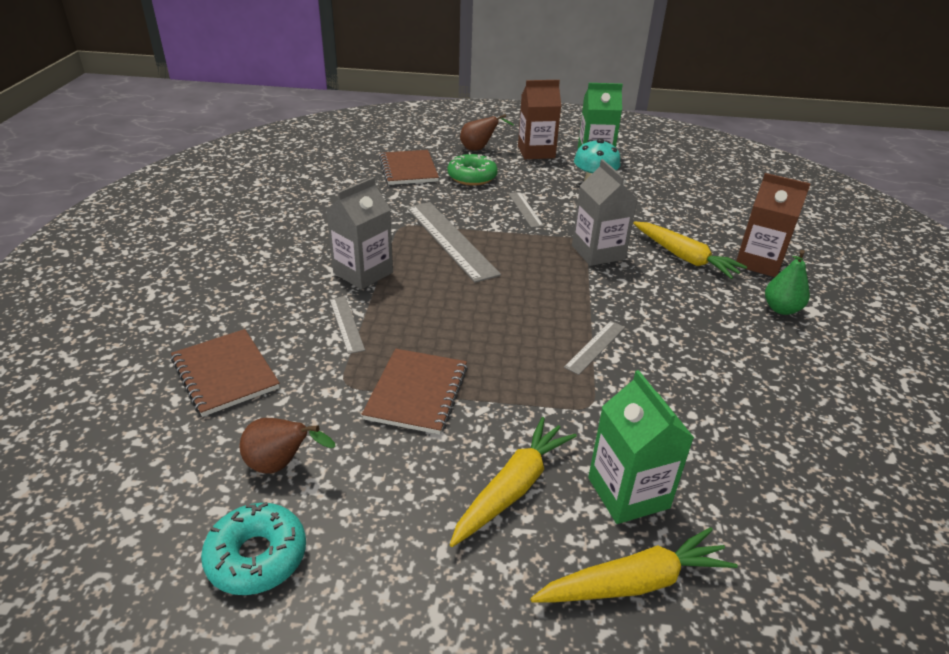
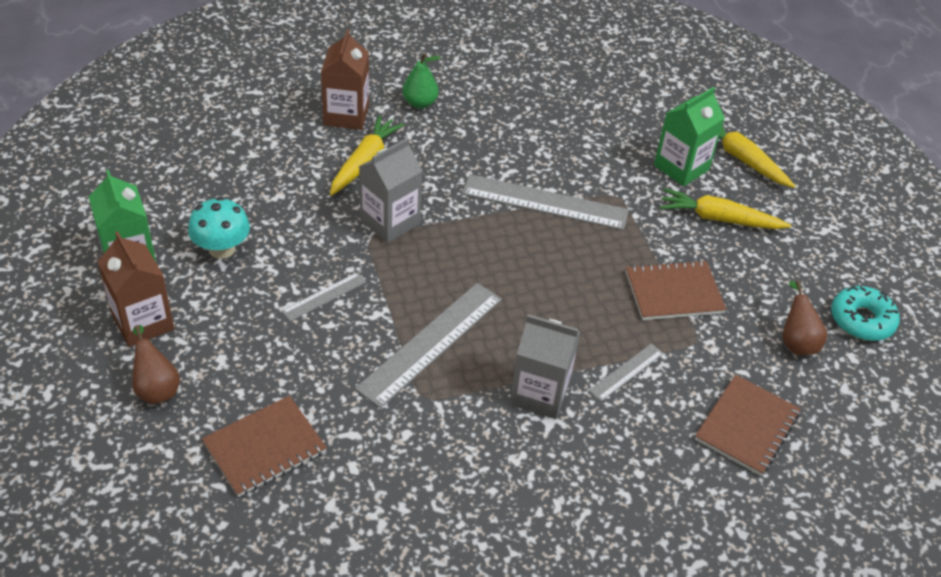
camera: 115 degrees left, 10 degrees up
(472, 177) = (257, 370): green donut -> none
(595, 347) = (545, 202): grey ruler -> grey ruler, size x2.01

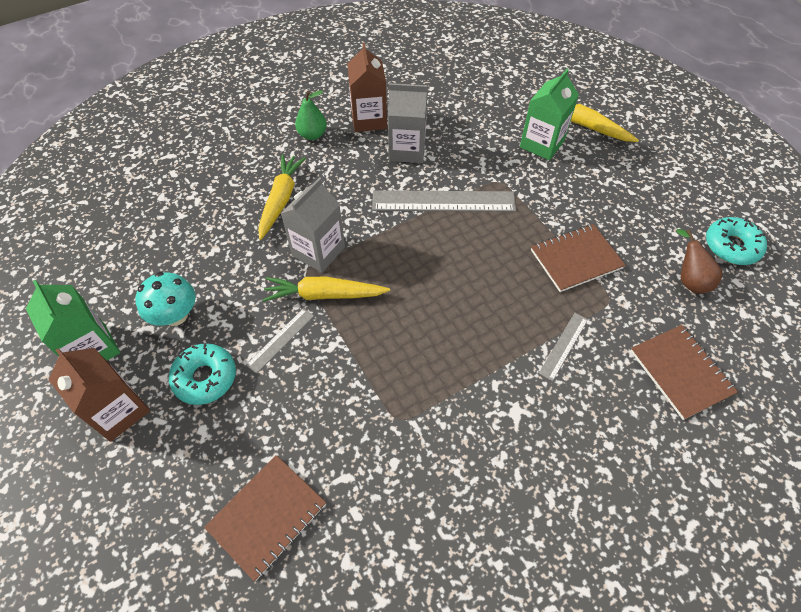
camera: 10 degrees left, 10 degrees up
(156, 388) = (147, 479): brown pear -> none
(237, 313) = (205, 378): none -> turquoise donut
(346, 115) = (253, 160): brown carton -> brown carton (369, 119)
(431, 343) = (388, 362): grey ruler -> none
(539, 394) = (498, 388): grey carton -> grey carton (407, 150)
(719, 219) = (588, 182): yellow carrot -> yellow carrot (324, 295)
(747, 426) = (680, 372): brown notebook -> brown notebook turned 45 degrees counterclockwise

